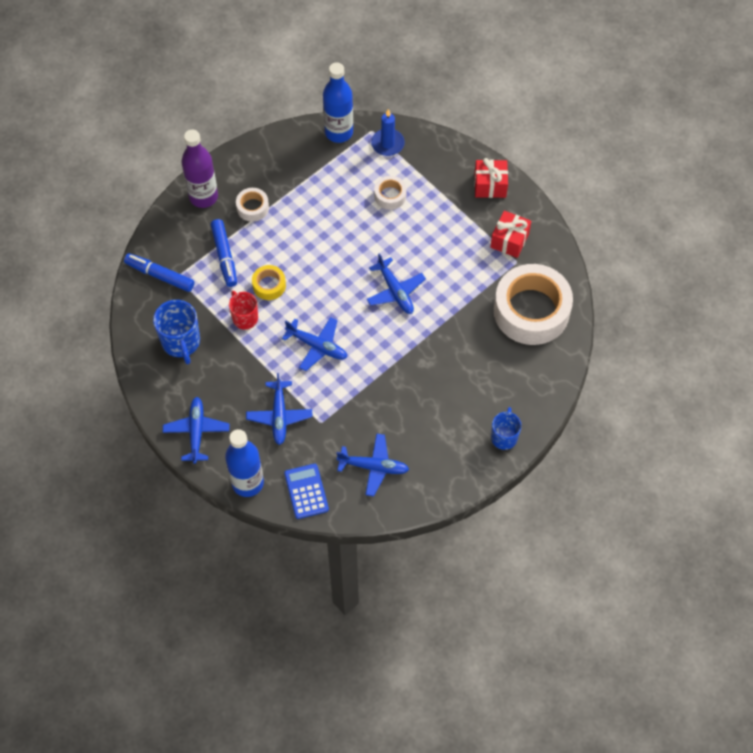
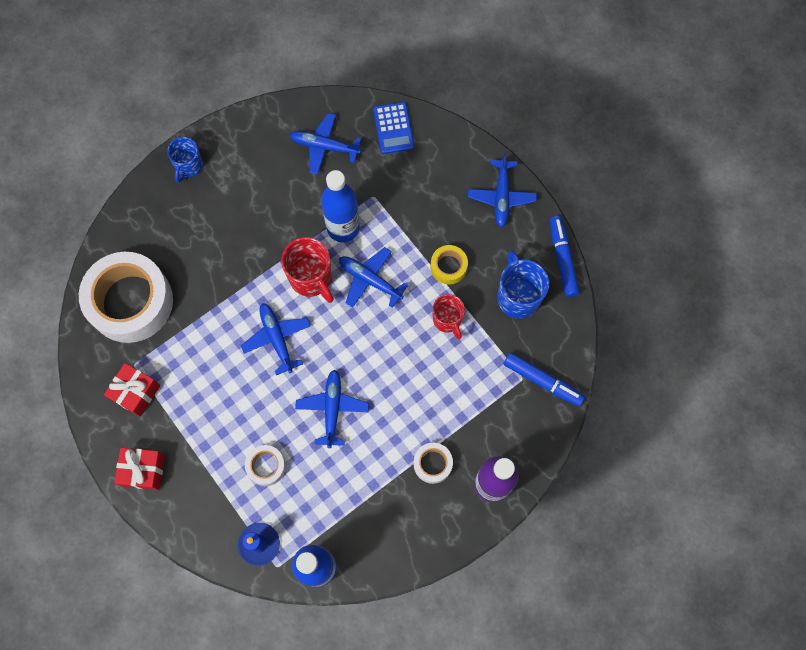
camera: 175 degrees left, 10 degrees up
(224, 256) = (468, 400): blue marker -> blue marker (562, 259)
(247, 483) = (451, 141): blue bottle -> blue bottle (343, 228)
(269, 285) = (418, 358): yellow tape -> yellow tape (448, 267)
(279, 416) = (415, 206): blue plane -> blue plane (332, 409)
(371, 343) = (311, 278): none -> red mug

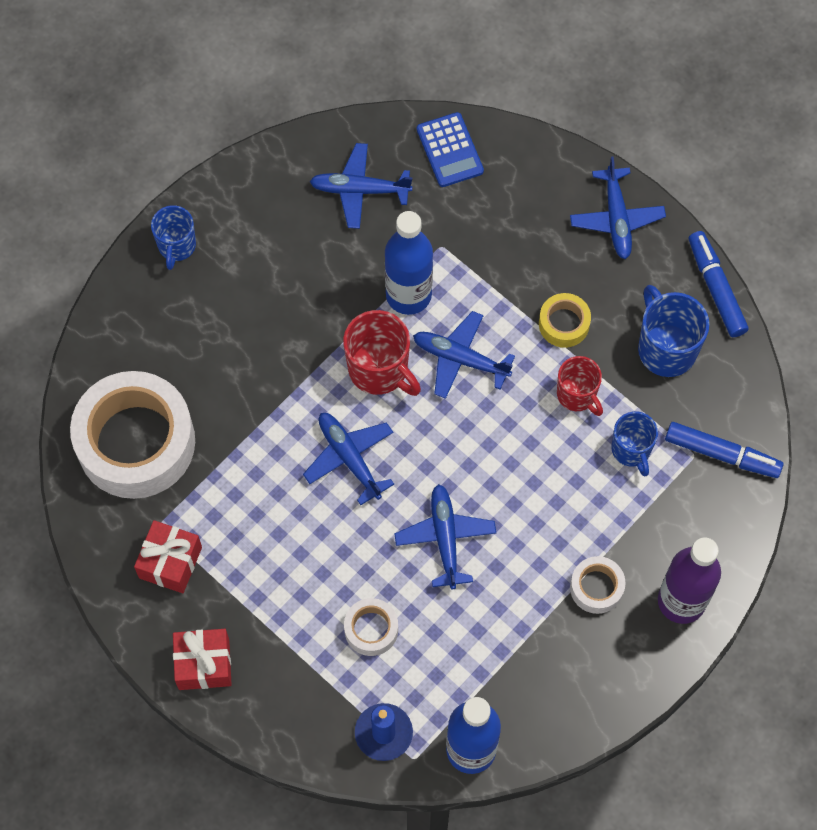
camera: 10 degrees left, 5 degrees down
(478, 367) = (631, 450): none -> blue mug

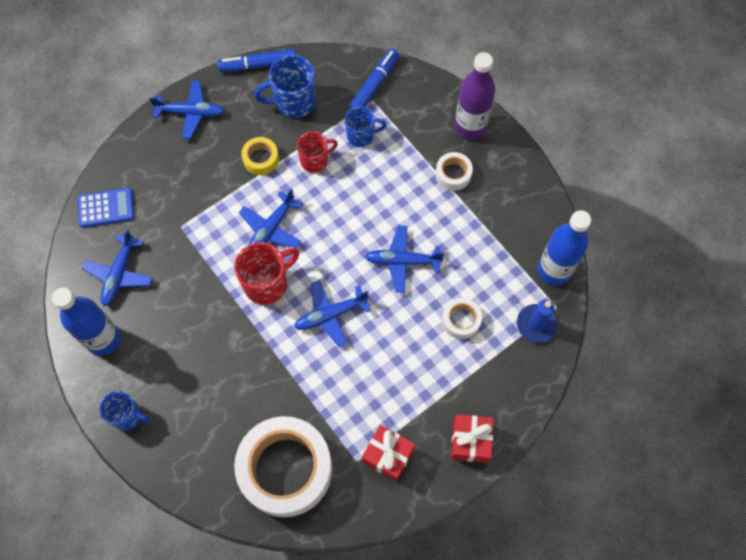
camera: 80 degrees left, 0 degrees up
(408, 295) = (213, 254): blue bottle -> blue bottle (103, 339)

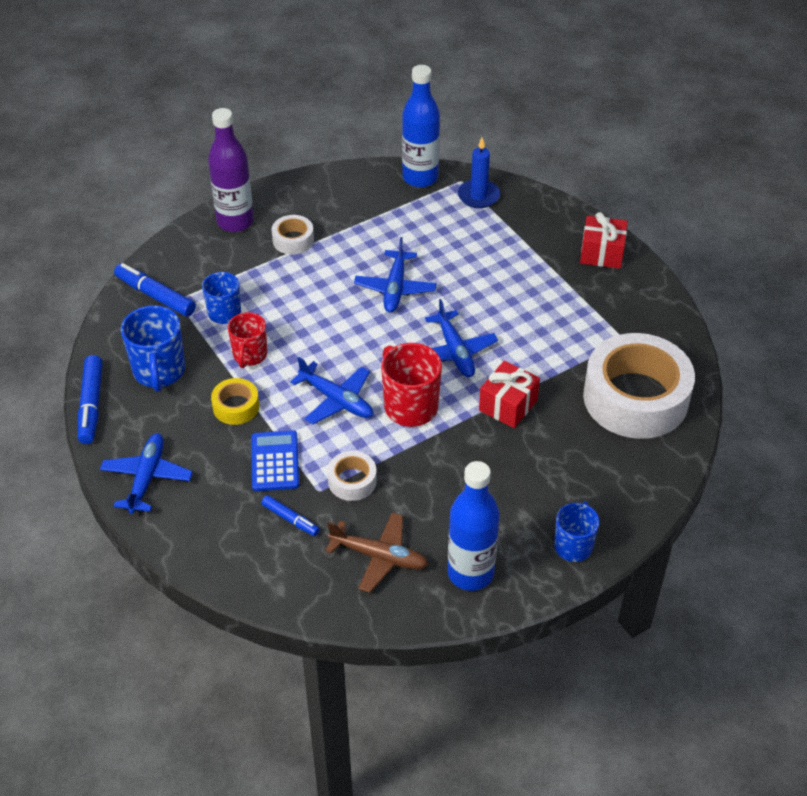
camera: 85 degrees left, 20 degrees down
(106, 208) = (276, 574): blue calculator -> blue calculator (275, 461)
(119, 274) = (379, 557): blue plane -> brown plane
(154, 210) = (290, 519): none -> blue marker
(315, 161) = (249, 355): red mug -> red mug turned 150 degrees counterclockwise
(388, 455) = (618, 315): red gift -> red gift (508, 405)
(461, 320) = (470, 249): white tape -> white tape (352, 481)

